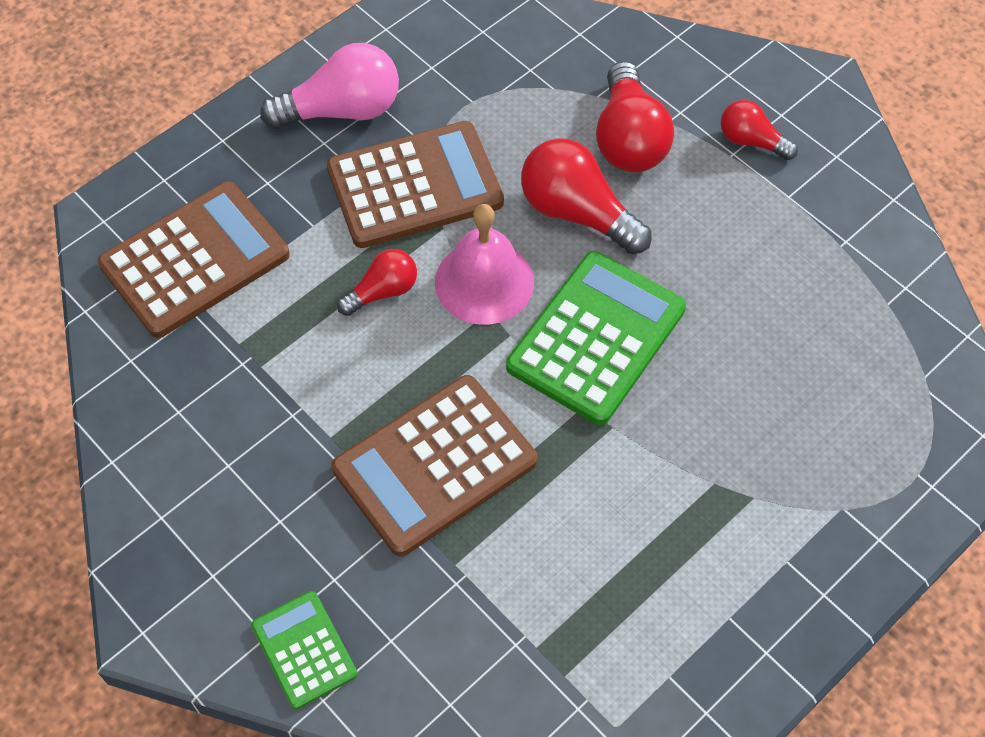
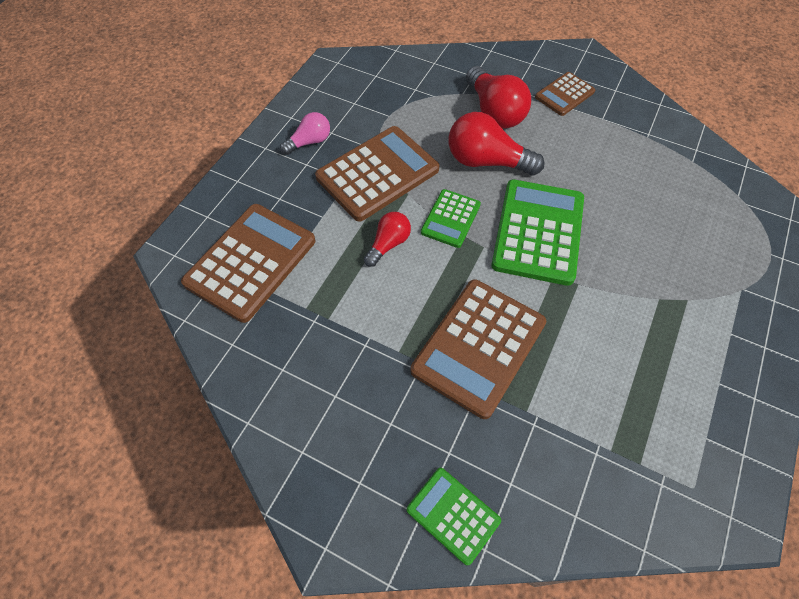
camera: 20 degrees left, 0 degrees up
(342, 110) = (309, 142): pink light bulb -> pink light bulb, size x0.58
(484, 282) = (450, 219): pink bell -> green calculator
(751, 141) = (564, 94): red light bulb -> brown calculator

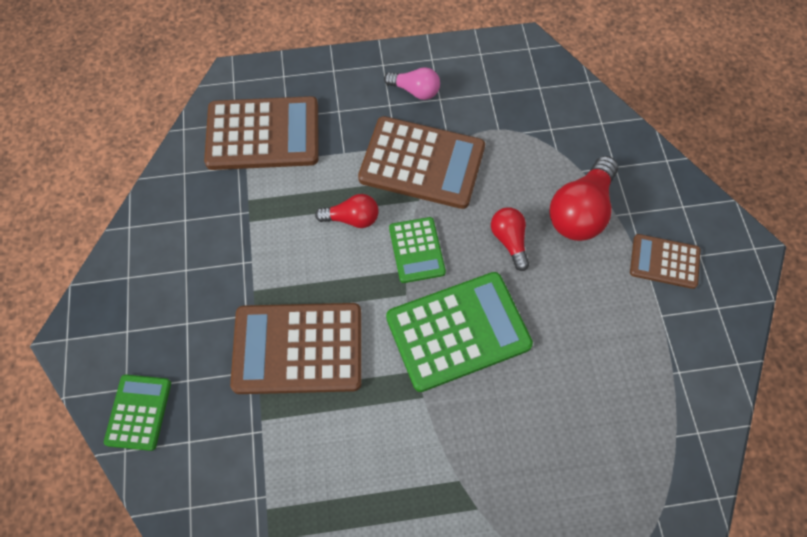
camera: 55 degrees right, 5 degrees up
(450, 219) = (417, 250): green calculator -> green calculator turned 90 degrees counterclockwise
(486, 161) = (509, 241): red light bulb -> red light bulb, size x0.58

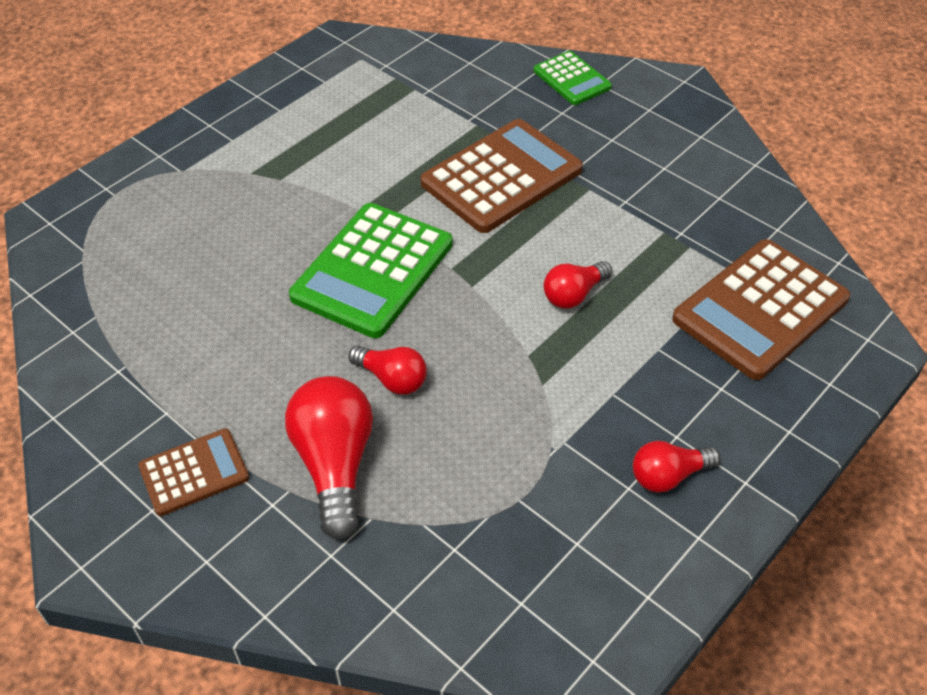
camera: 140 degrees right, 15 degrees down
(415, 91) = (668, 476): pink light bulb -> red light bulb
(417, 250) = (480, 309): green calculator -> none
(422, 163) = (565, 395): brown calculator -> none

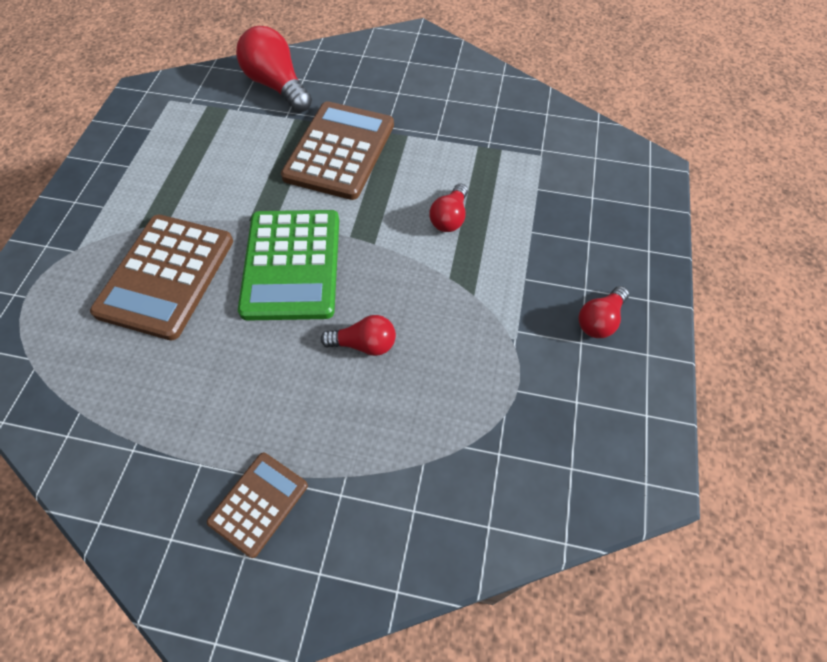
camera: 30 degrees left, 10 degrees up
(335, 465) = (367, 435): red light bulb -> red light bulb (277, 86)
(572, 79) = (340, 58): green calculator -> none
(760, 309) = (575, 174): brown calculator -> brown calculator (166, 276)

